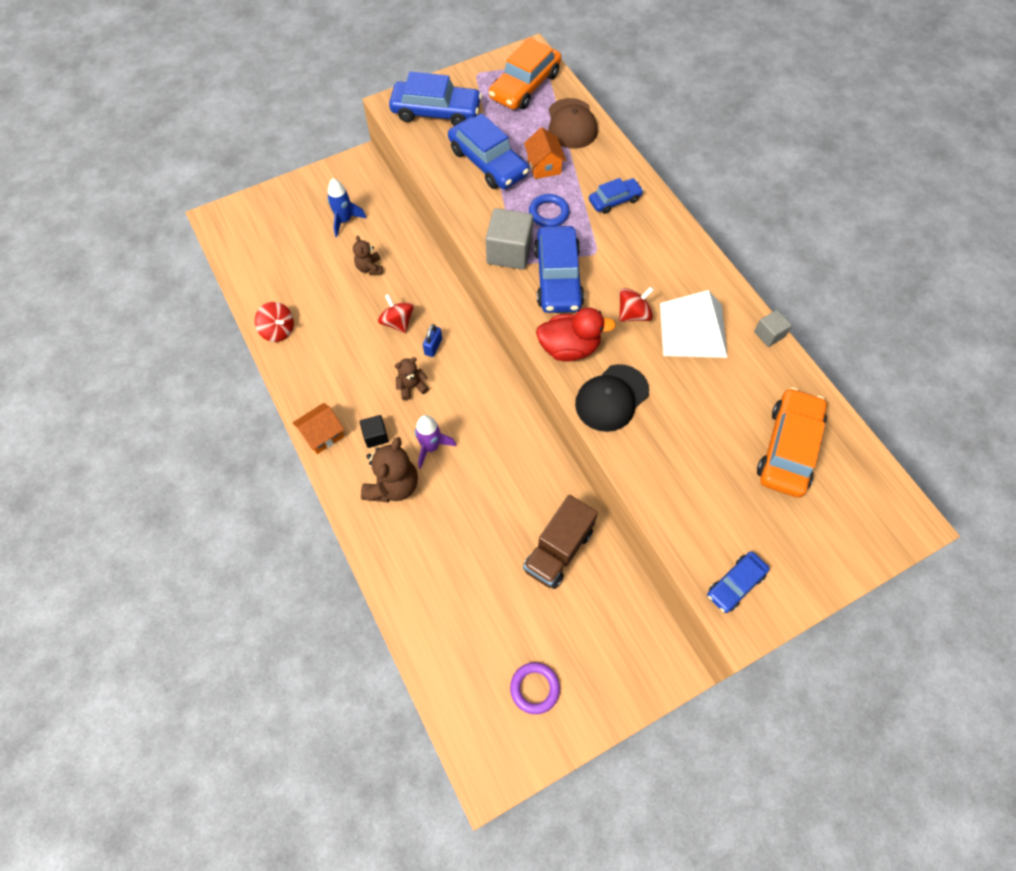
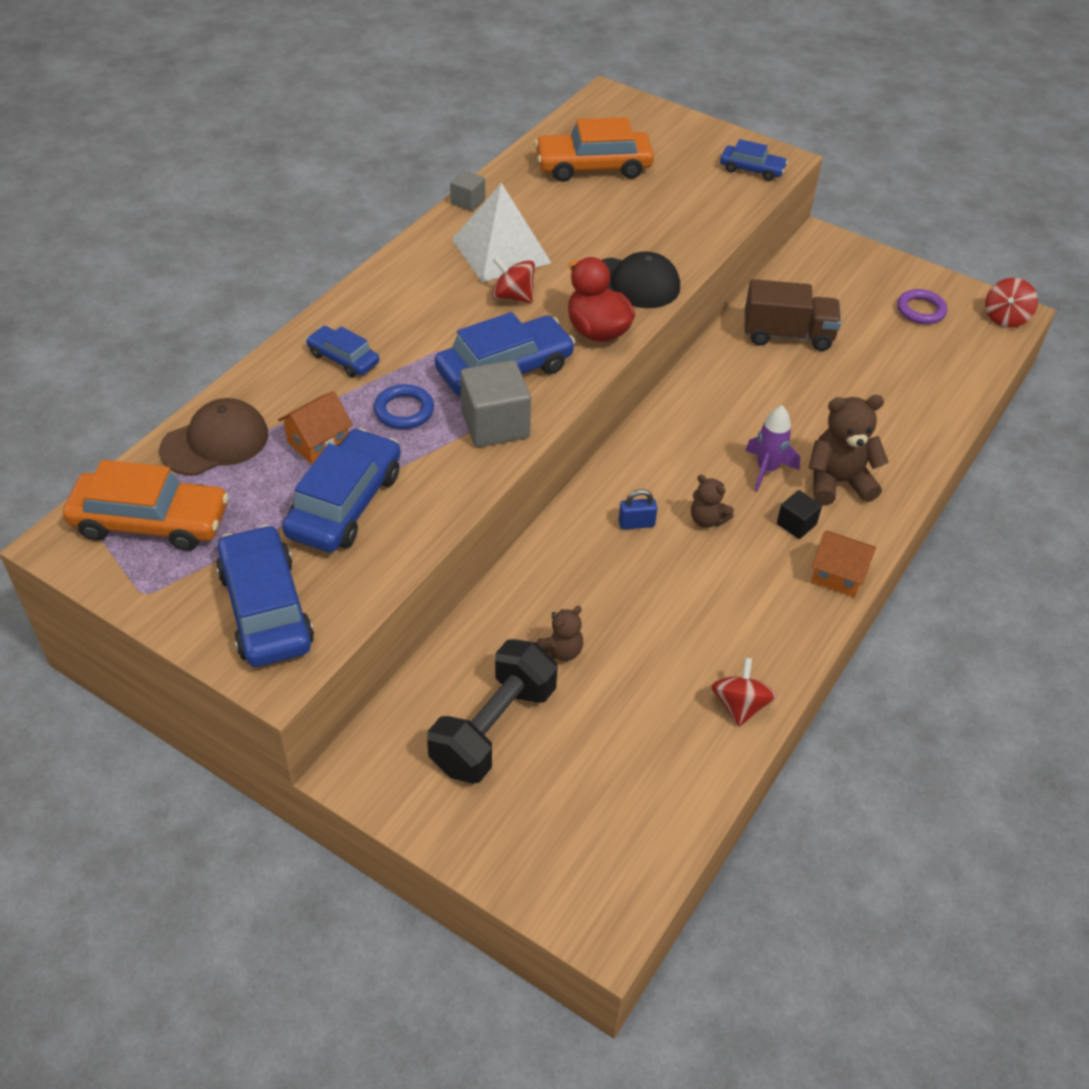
camera: 120 degrees left, 15 degrees down
(345, 221) = (493, 728): blue rocket -> black dumbbell
(398, 322) = (627, 576): red spinning top -> red spinning top (1005, 318)

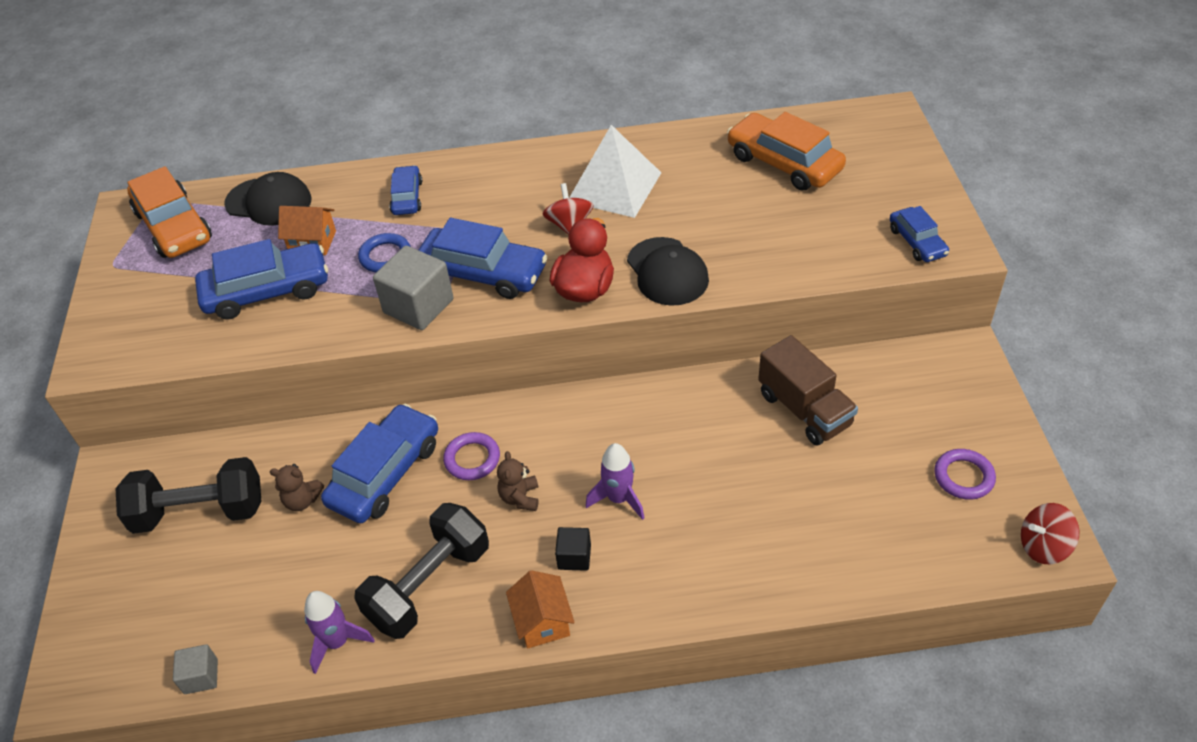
camera: 55 degrees right, 0 degrees up
(215, 442) = (269, 202): brown cap -> black cap
(266, 608) = (141, 321): blue car -> blue car (385, 473)
(468, 201) = (650, 136): grey cube -> grey cube (201, 676)
(636, 523) = (472, 459): blue padlock -> purple ring
(738, 619) = (429, 585): none -> black dumbbell
(740, 705) = (337, 642): red spinning top -> purple rocket
(838, 482) = (656, 554): brown teddy bear -> none

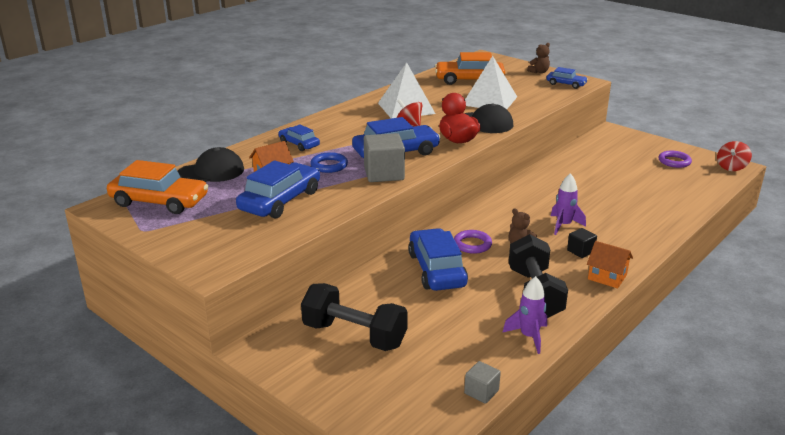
camera: 45 degrees left, 20 degrees down
(200, 512) = (354, 335): black dumbbell -> black dumbbell turned 75 degrees clockwise
(302, 500) = (409, 300): brown teddy bear -> brown teddy bear (539, 72)
(745, 225) = (489, 101): none -> white pyramid
(804, 409) = (585, 168): brown truck -> none

